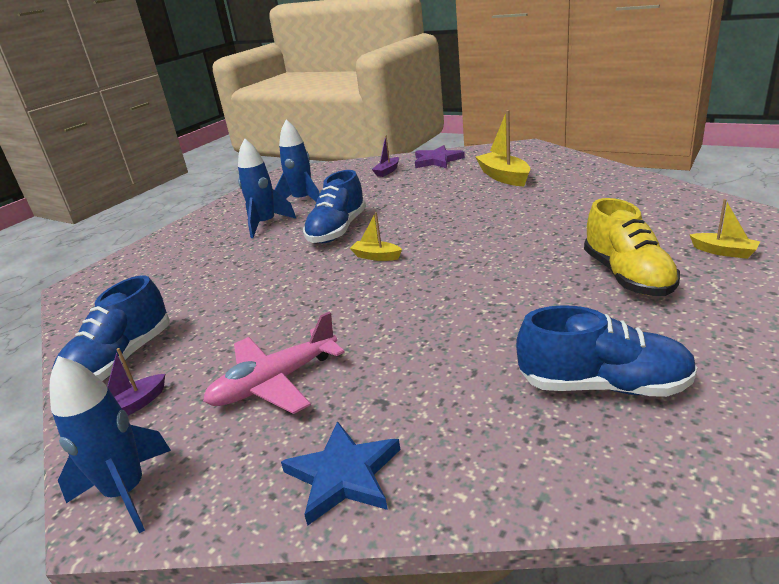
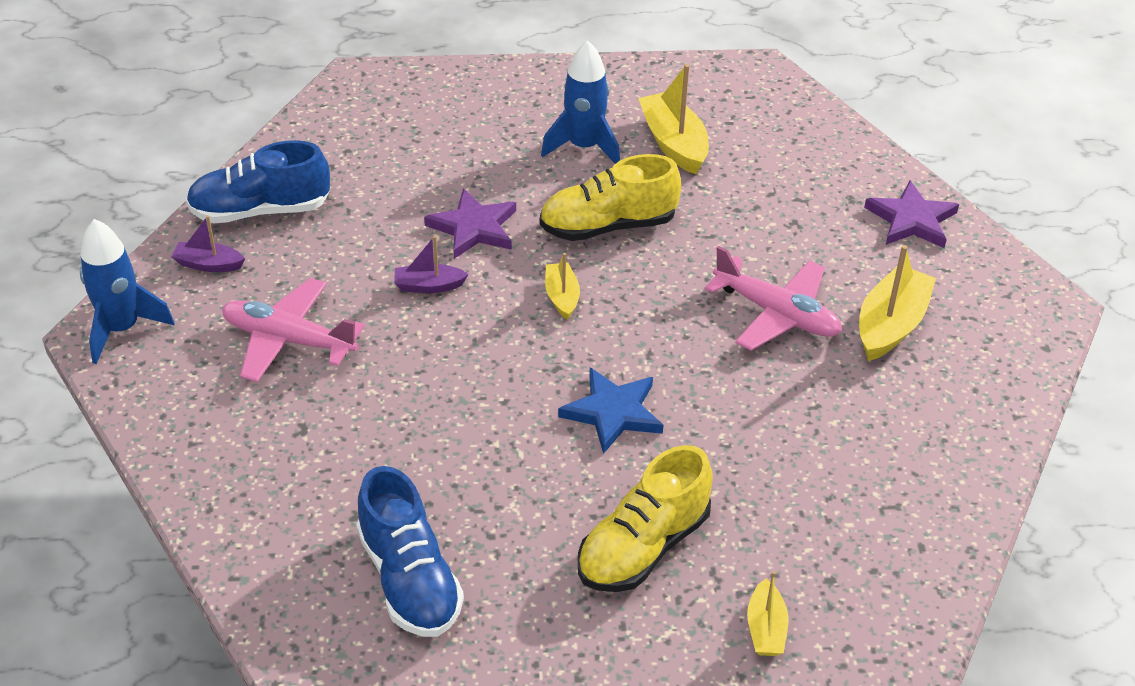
camera: 50 degrees right, 15 degrees up
(276, 273) = (473, 228): none -> purple star
(303, 200) = (674, 143): blue rocket -> yellow boat
(337, 230) = (608, 226): blue shoe -> yellow shoe
(344, 475) = (203, 447): blue star -> blue star (613, 412)
(387, 171) = (830, 182): purple boat -> purple boat (428, 286)
(465, 200) = (776, 314): none -> pink plane

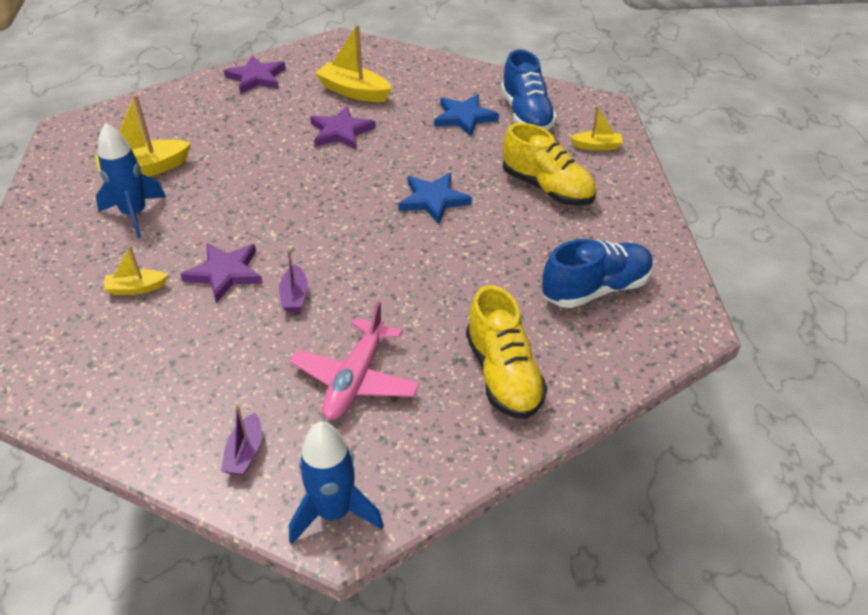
camera: 90 degrees left, 0 degrees up
(260, 211) = (169, 421): blue shoe -> blue shoe (526, 115)
(562, 297) = (315, 224): yellow boat -> yellow boat (136, 288)
(608, 226) = (237, 202): yellow shoe -> yellow shoe (503, 375)
(776, 314) = (341, 132): pink plane -> purple star
(833, 456) = (464, 117): none -> blue star

